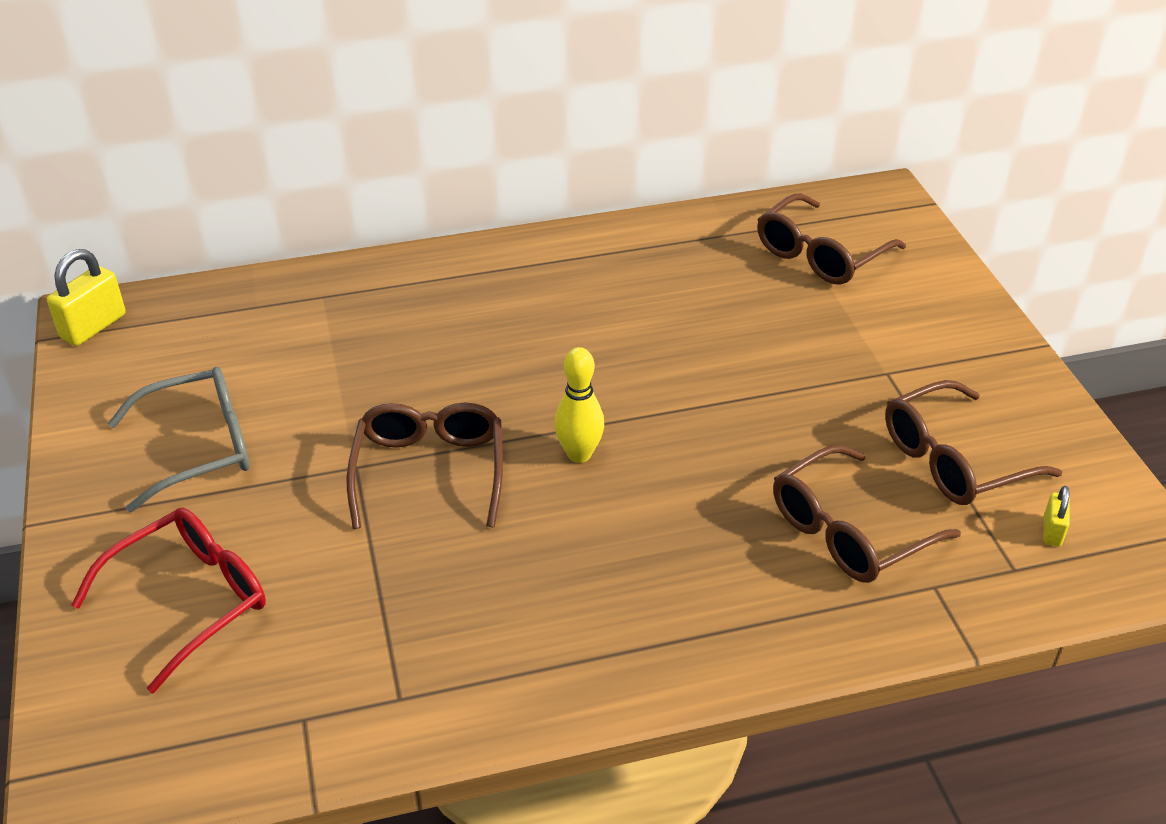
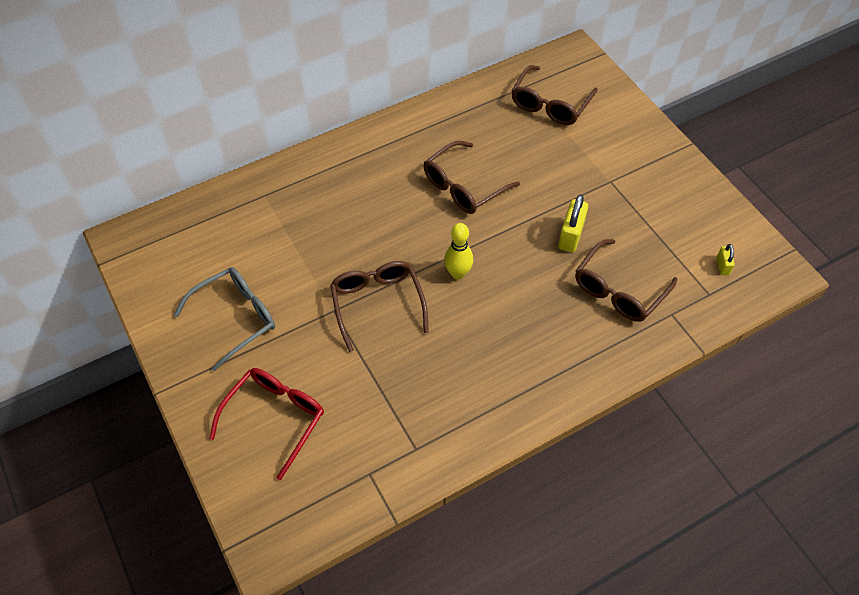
camera: 15 degrees left, 15 degrees up
(93, 326) = (130, 247): yellow padlock -> yellow padlock (570, 236)
(953, 460) = (661, 232): brown glasses -> brown glasses (463, 187)

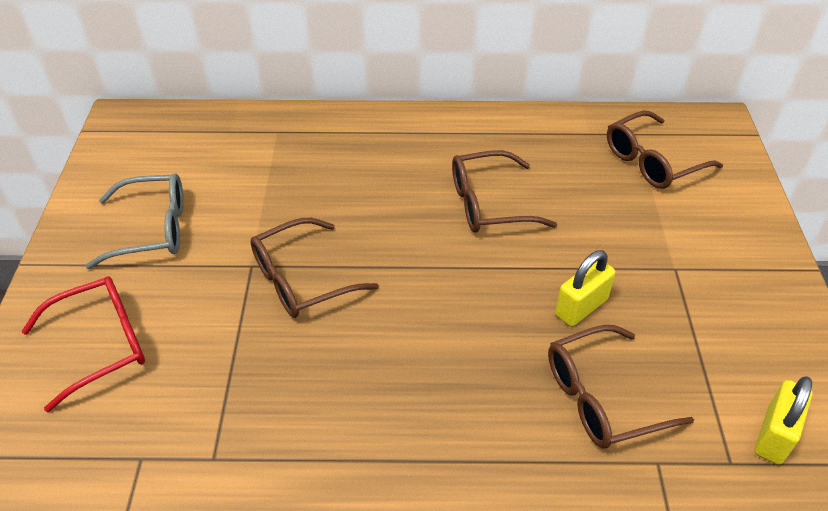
camera: 30 degrees right, 10 degrees down
(377, 303) = (301, 280): brown glasses -> brown glasses turned 135 degrees counterclockwise
(458, 273) = (414, 288): yellow bowling pin -> none
(722, 266) = (774, 435): yellow padlock -> yellow padlock, size x1.83

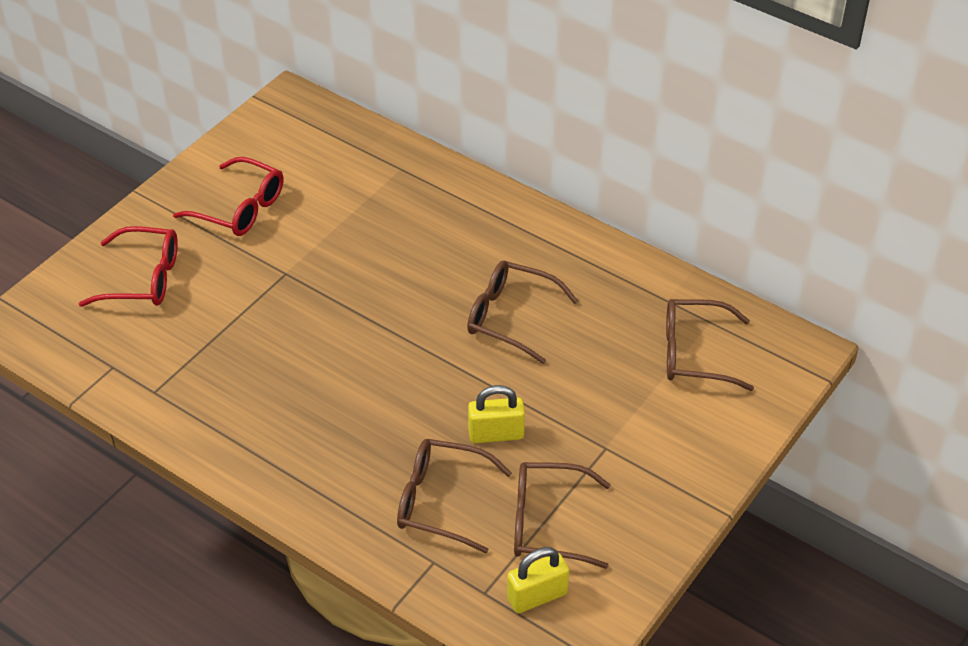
camera: 35 degrees right, 0 degrees up
(152, 229) = (240, 208): grey glasses -> red glasses
(301, 280) = (311, 303): brown glasses -> brown glasses (547, 523)

